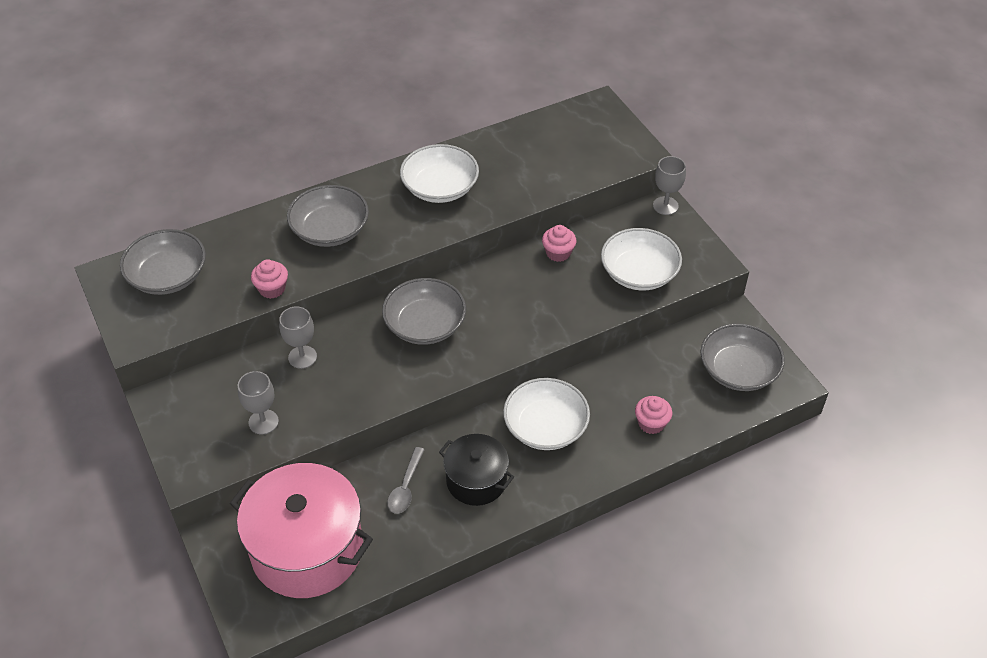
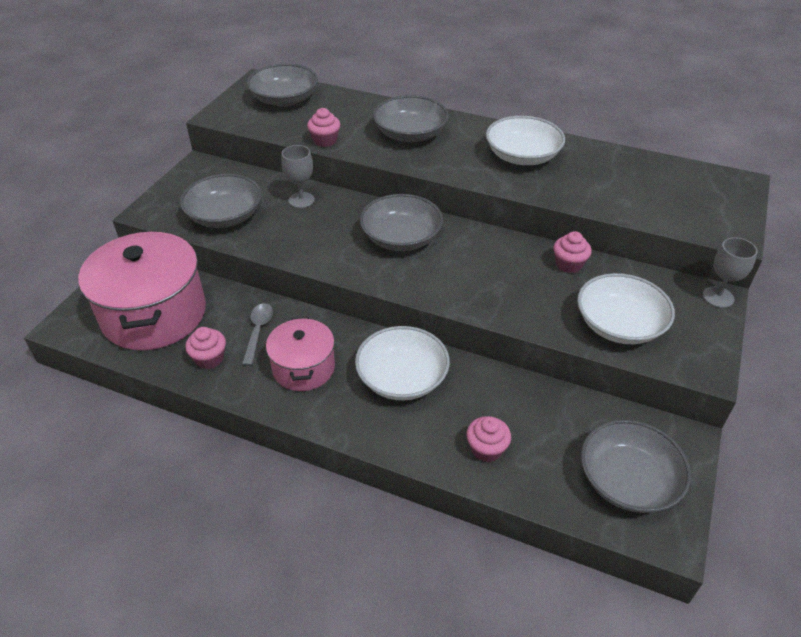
camera: 50 degrees right, 5 degrees down
(263, 422) = (225, 216): grey goblet -> grey bowl
(403, 537) = (209, 358): none -> pink cupcake
(405, 487) = (258, 331): grey spoon -> grey spoon turned 120 degrees clockwise
(476, 480) = (303, 368): black pot -> pink pot

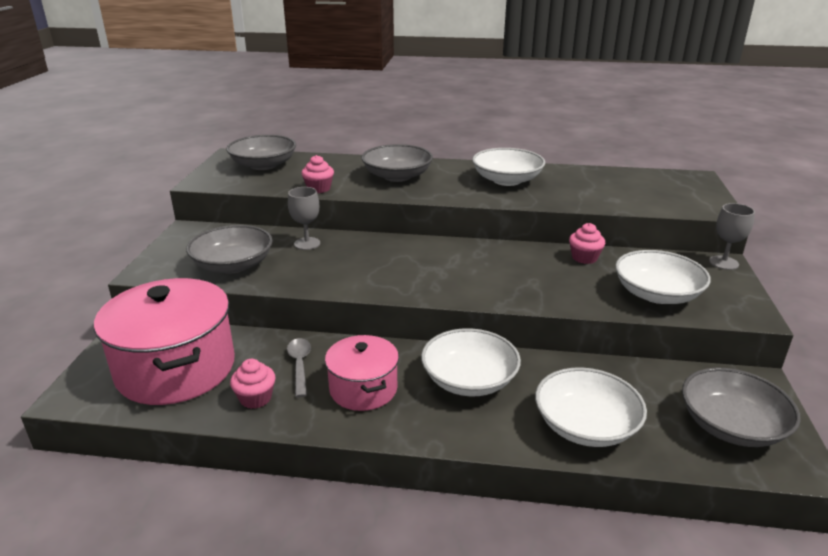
camera: 15 degrees left, 15 degrees down
(401, 238) = (420, 259): grey bowl -> none
(486, 449) = (585, 425): pink cupcake -> white bowl

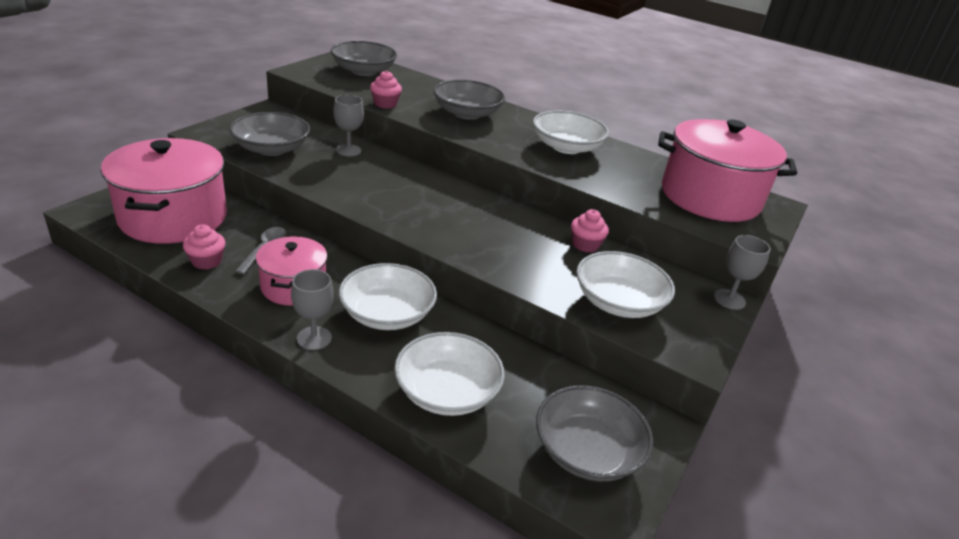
camera: 20 degrees right, 5 degrees up
(431, 428) = (314, 338): none -> grey goblet
(650, 186) = (710, 197): none -> pink pot

